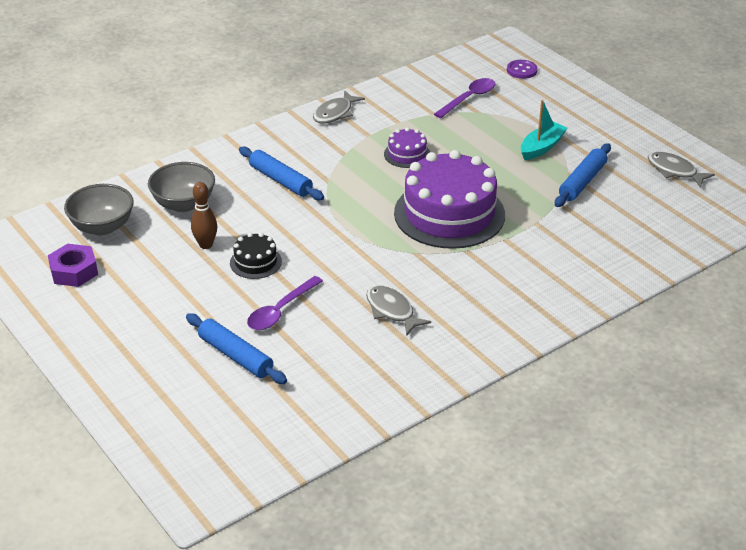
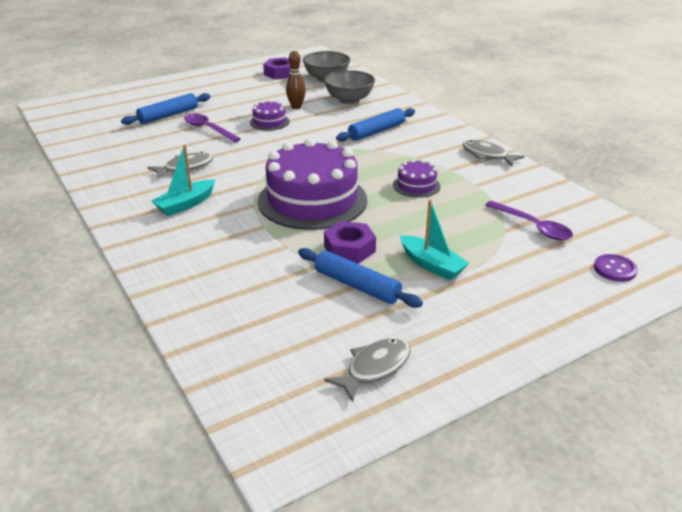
camera: 95 degrees right, 5 degrees down
(255, 262) = (269, 122): black cake -> purple cake
(476, 295) = (186, 204): none -> turquoise boat
(530, 188) = (349, 249): none -> purple nut

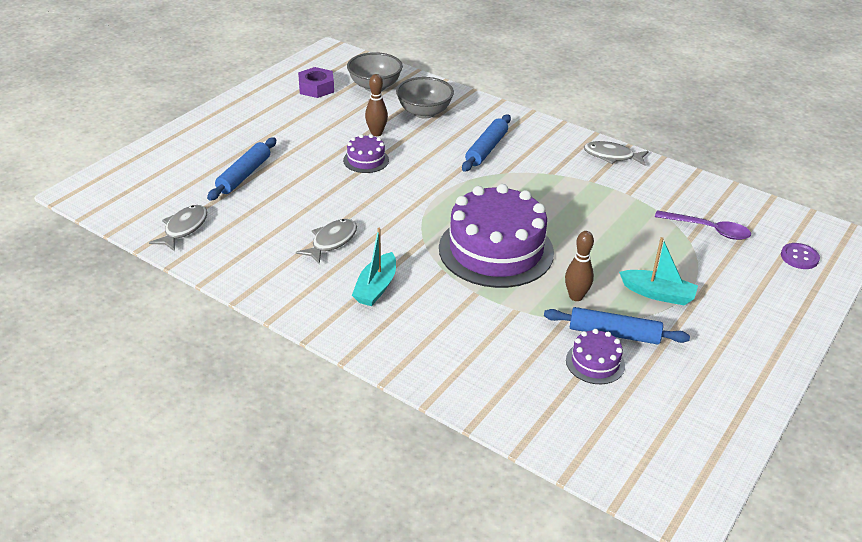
camera: 25 degrees left, 5 degrees up
(208, 129) = (307, 184): purple spoon -> none
(349, 249) = (576, 296): purple nut -> brown bowling pin
(374, 368) = (692, 409): grey fish -> grey fish (184, 228)
(416, 185) = (576, 208): purple cake -> purple cake (595, 363)

